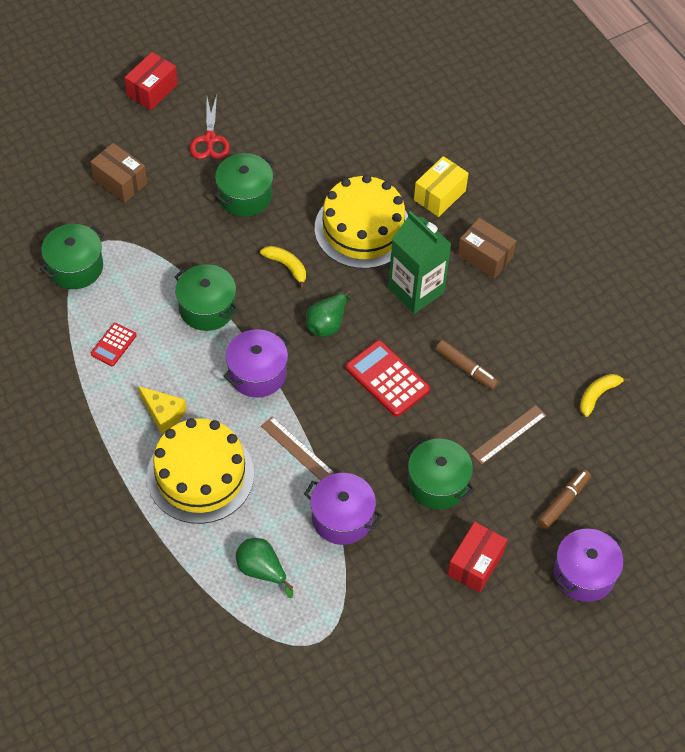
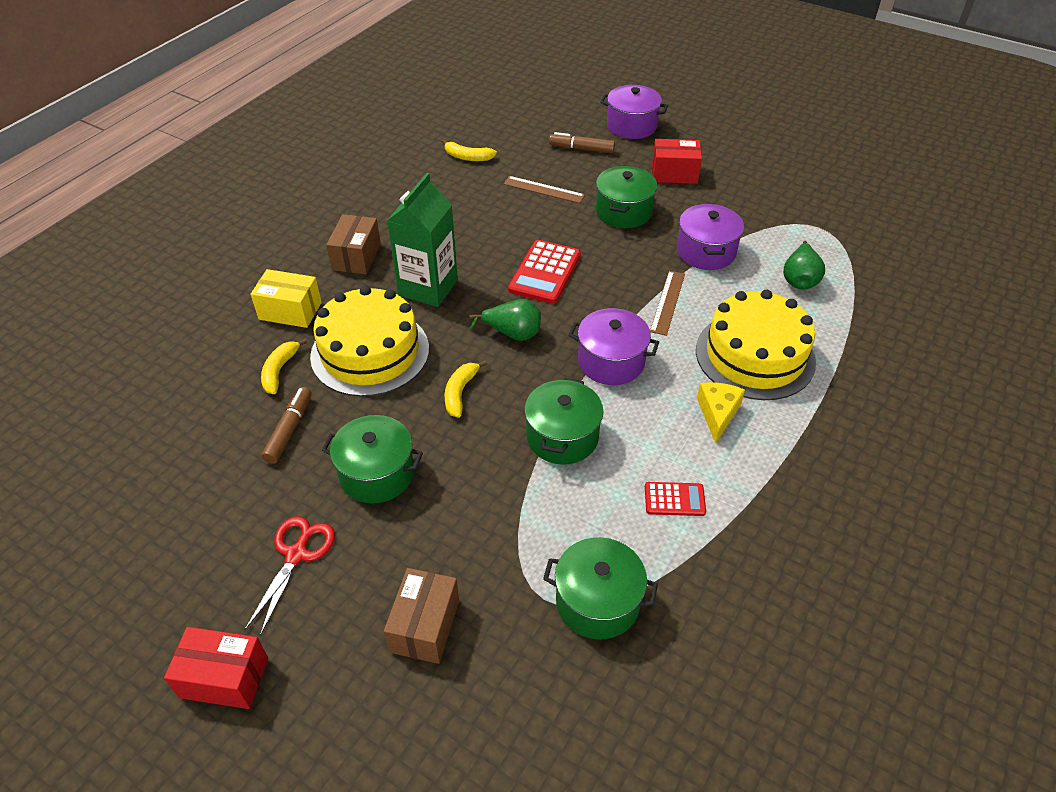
camera: 115 degrees left, 10 degrees down
(210, 140) = (297, 554): red scissors -> red scissors turned 45 degrees counterclockwise
(375, 172) = (280, 371): none -> yellow banana
(466, 368) = (495, 230): brown marker -> brown marker (289, 430)

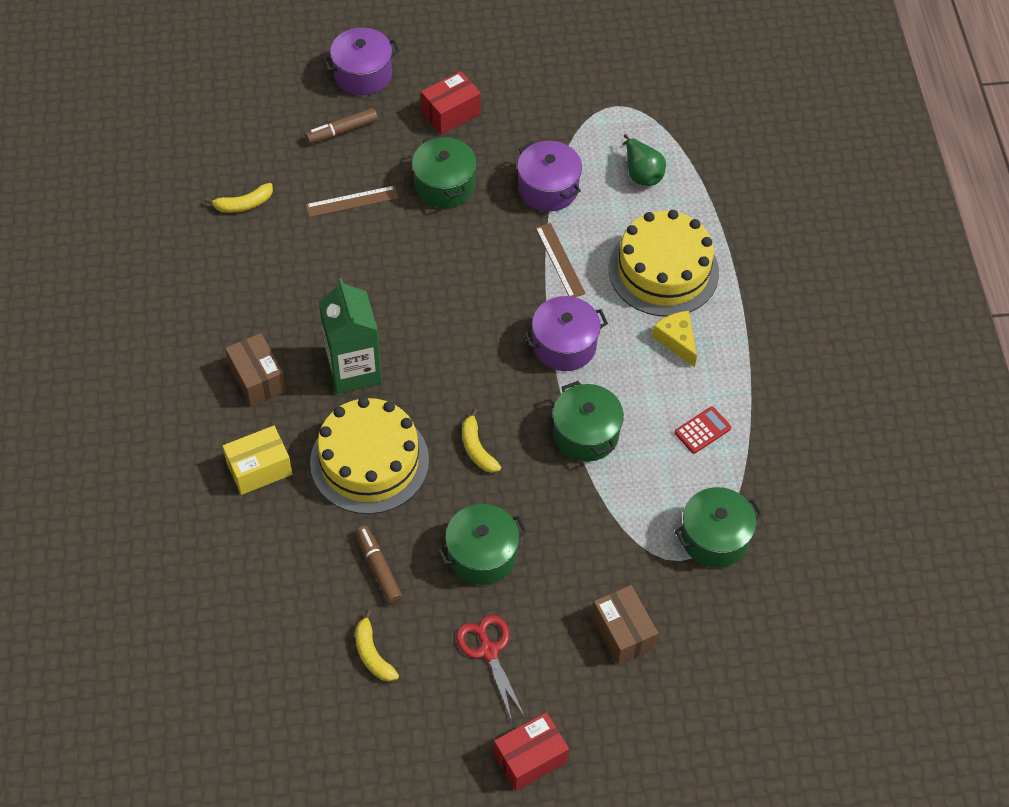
camera: 40 degrees left, 10 degrees up
(280, 371) = (314, 526): yellow banana -> yellow banana (372, 654)
(512, 333) = (466, 369): green pear -> none
(545, 272) = (437, 292): red calculator -> none

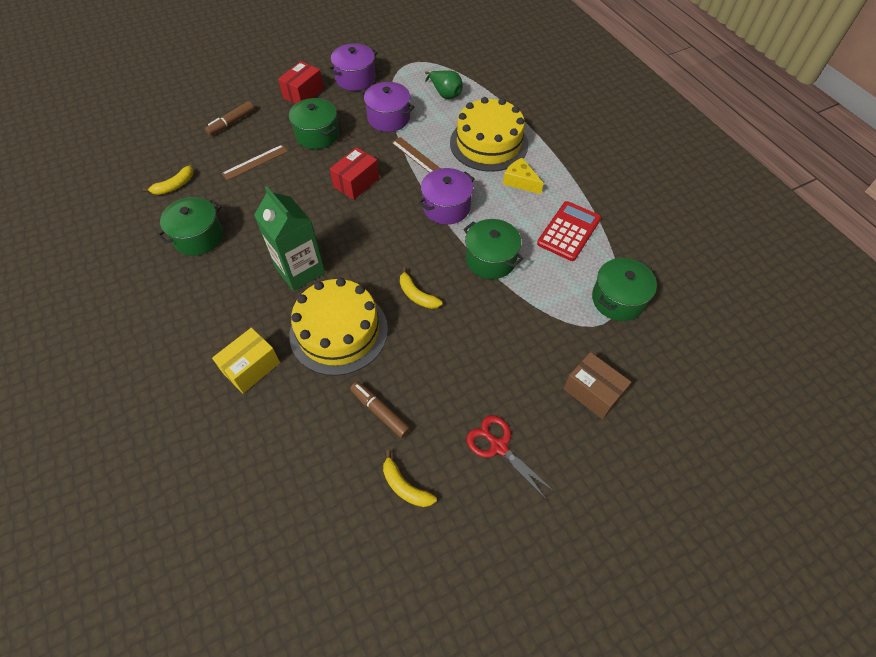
camera: 20 degrees left, 0 degrees up
(257, 379) = (226, 300): brown box -> none
(363, 74) = (233, 87): purple pot -> purple pot (355, 78)
(482, 555) = (457, 371): green pot -> green pot (198, 237)
(530, 758) = (576, 526): red box -> red box (356, 183)
(702, 430) = (568, 231): red calculator -> red calculator, size x1.74

